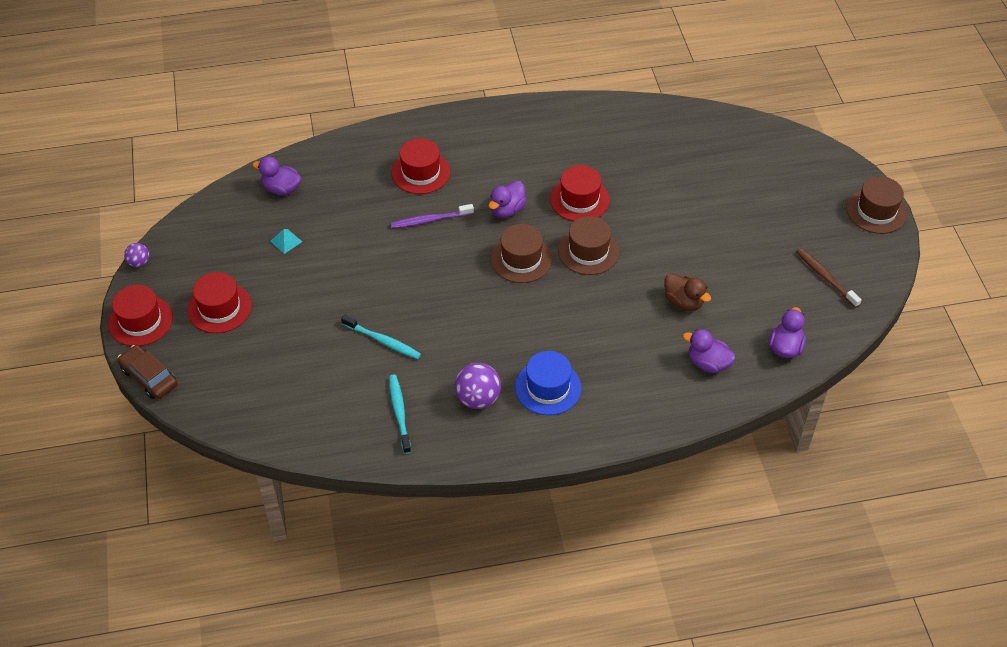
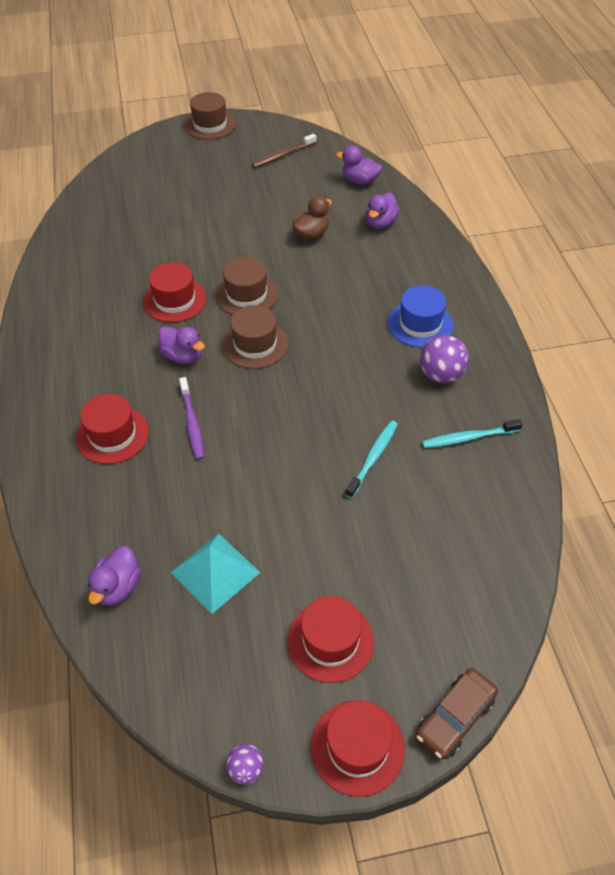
camera: 90 degrees left, 0 degrees up
(286, 241) = (215, 572): turquoise pyramid -> turquoise pyramid, size x2.07

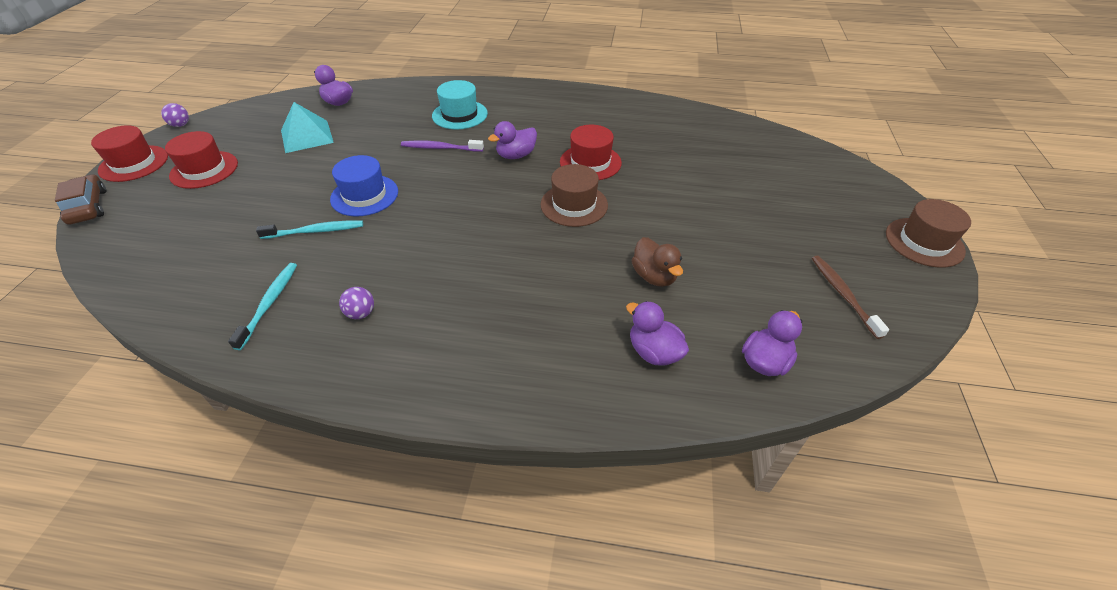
camera: 110 degrees right, 5 degrees down
(112, 435) = (459, 115): red hat -> turquoise hat
(255, 344) = (502, 196): brown hat -> none
(373, 458) = (315, 231): turquoise toothbrush -> turquoise toothbrush turned 60 degrees counterclockwise
(420, 324) = (445, 324): blue hat -> blue hat (364, 195)
(441, 375) = (361, 313): purple ball -> purple ball, size x0.57

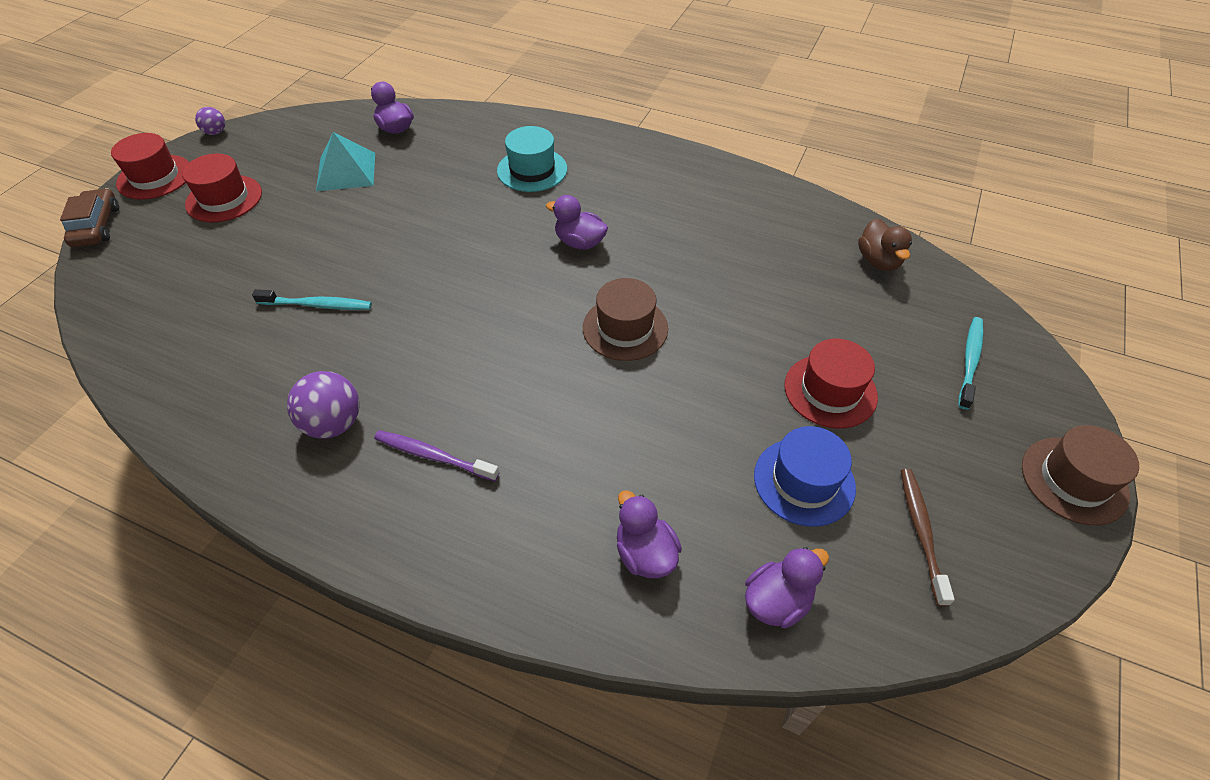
camera: 15 degrees right, 5 degrees up
(269, 304) = (242, 390): turquoise toothbrush -> turquoise toothbrush (970, 361)
(361, 313) = (333, 424): purple ball -> purple ball, size x1.76
(364, 195) = (385, 267): blue hat -> blue hat (804, 481)
(440, 148) = (493, 215): purple toothbrush -> purple toothbrush (434, 456)
(516, 155) = (579, 242): purple duck -> purple duck turned 45 degrees clockwise
(590, 162) = (668, 270): red hat -> red hat (830, 391)
(654, 276) = (686, 451): brown duck -> brown duck (878, 261)

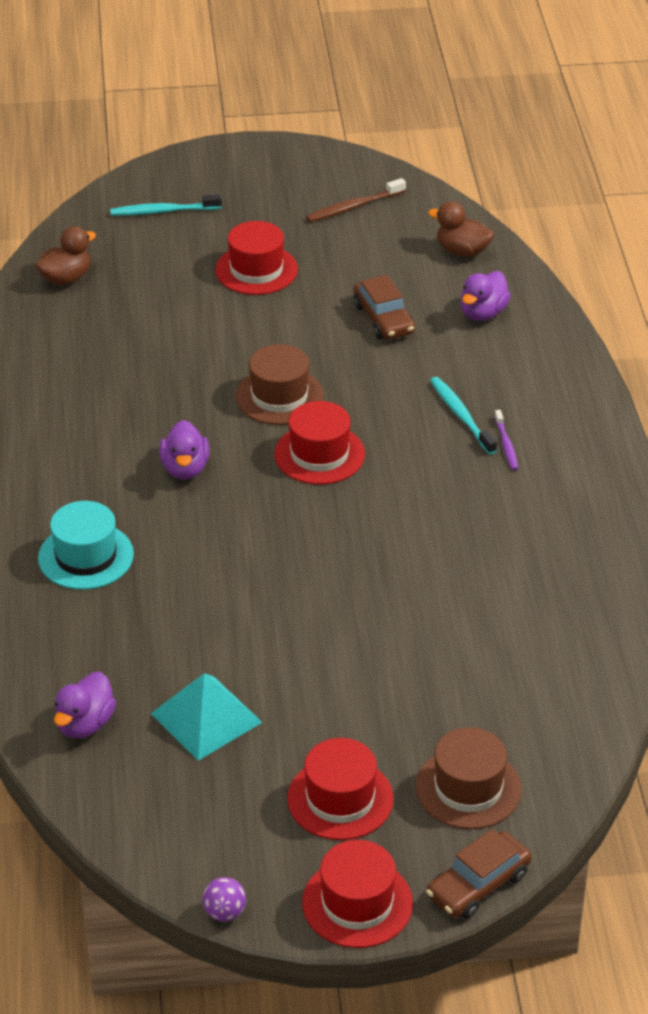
camera: 120 degrees left, 10 degrees down
(317, 305) = (423, 608): turquoise toothbrush -> turquoise toothbrush (461, 416)
(333, 424) = (532, 516): purple ball -> none
(434, 456) = (506, 445): purple toothbrush -> purple toothbrush, size x0.66
(532, 321) = (319, 454): none -> red hat
(689, 456) = (383, 319): none -> brown car
(777, 601) = (462, 251): purple duck -> brown duck
(804, 481) = (357, 262): blue hat -> none
(1074, 480) = (250, 154): brown hat -> brown hat (468, 788)

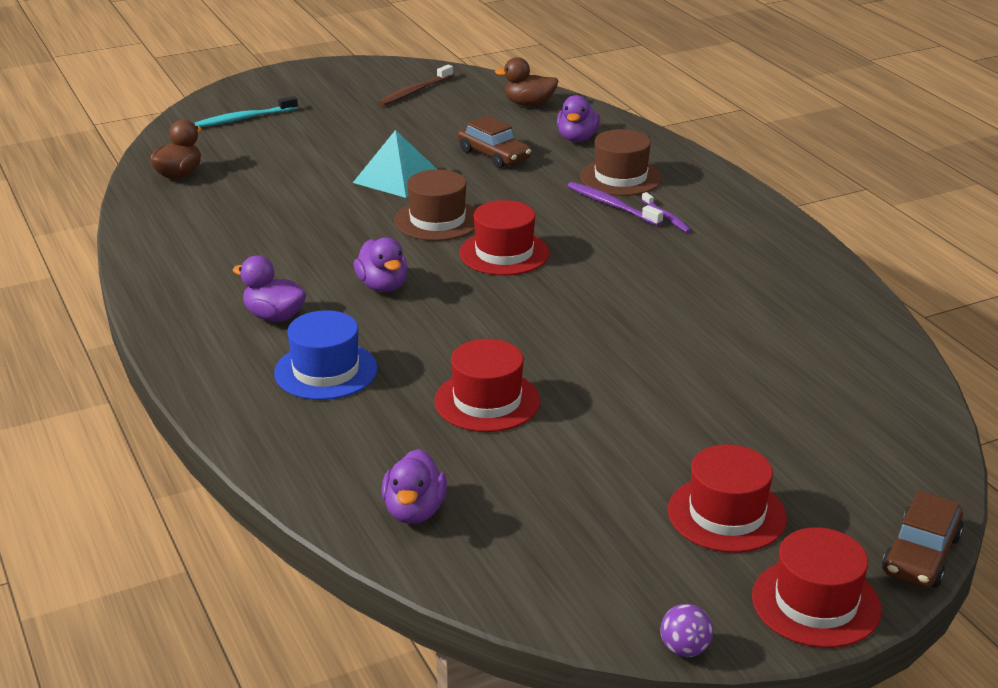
camera: 20 degrees left, 10 degrees down
(71, 481) = (274, 316): none -> purple duck
(86, 556) = (326, 371): turquoise hat -> blue hat
(206, 717) = (539, 476): turquoise pyramid -> turquoise pyramid (397, 177)
(256, 270) = (356, 142): red hat -> red hat (487, 401)
(461, 416) = (612, 205): turquoise toothbrush -> purple toothbrush
(468, 788) = (843, 475): brown hat -> brown hat (620, 177)

